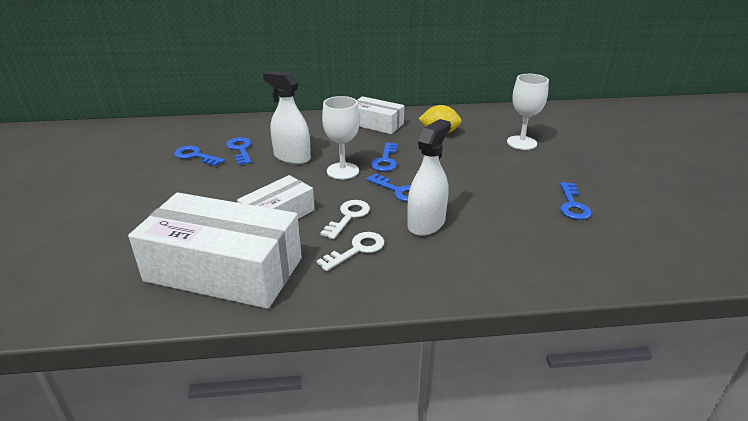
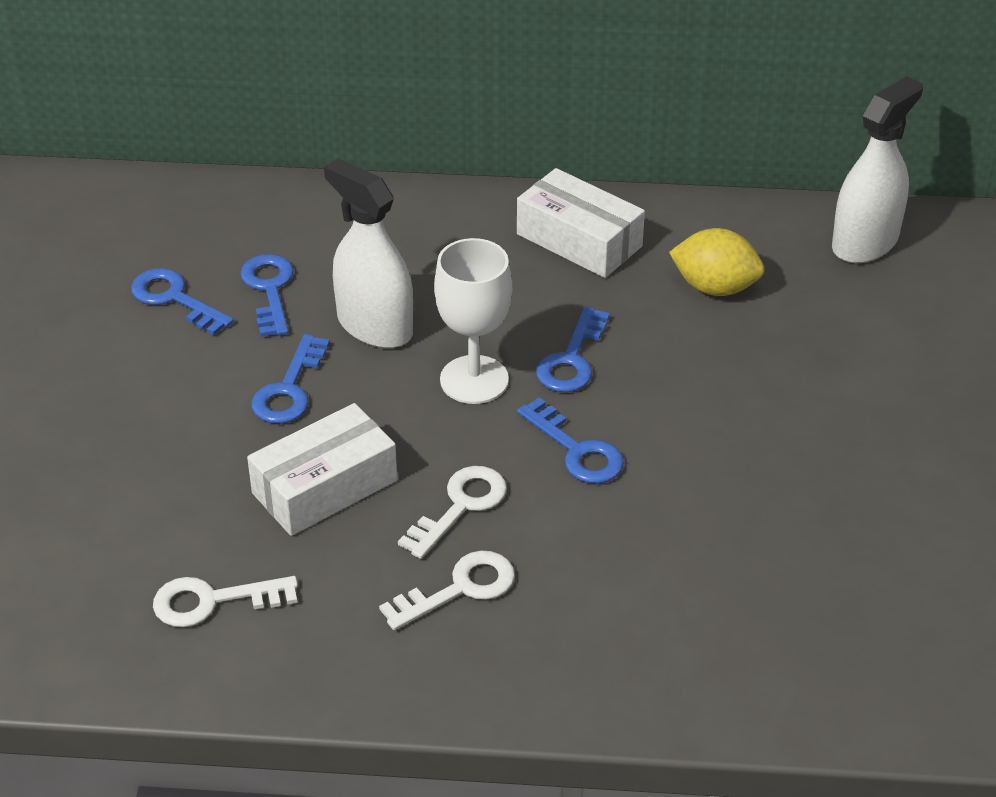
camera: 10 degrees right, 10 degrees up
(224, 270) = (212, 601): white box -> white key
(426, 223) = (609, 543): white spray bottle -> white spray bottle (865, 242)
(521, 143) = (892, 340): white goblet -> none
(572, 205) = (925, 535): blue key -> blue key (289, 389)

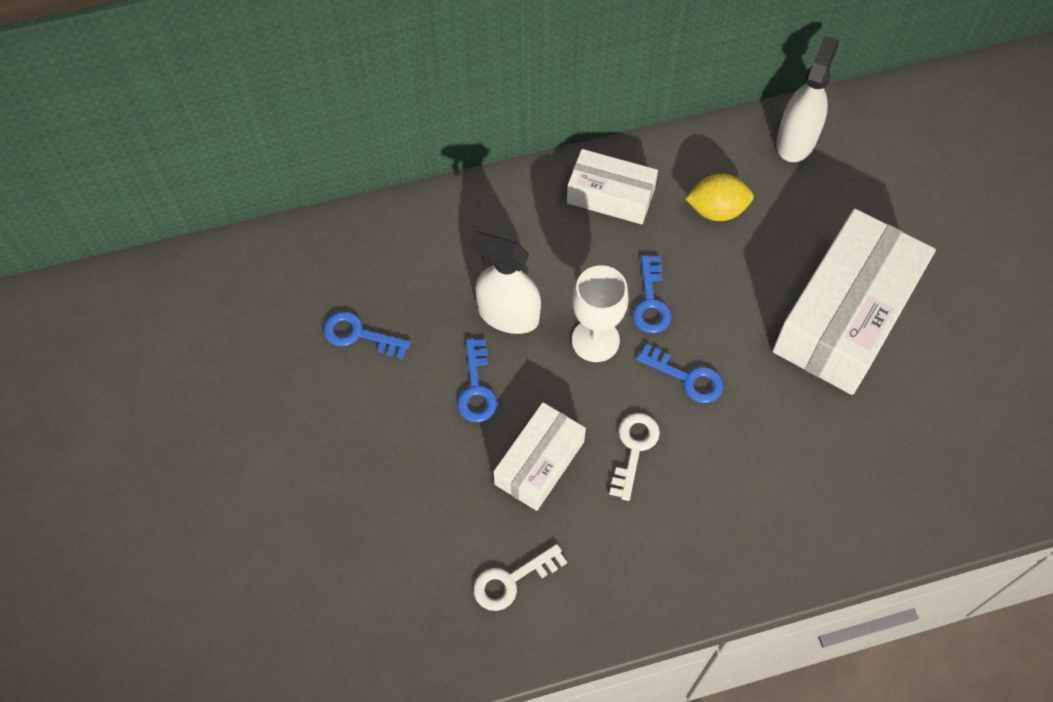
camera: 20 degrees left, 20 degrees up
(269, 290) = (421, 306): blue key -> none
(460, 588) = (663, 515): white key -> none
(839, 441) = (845, 316): none -> white box

